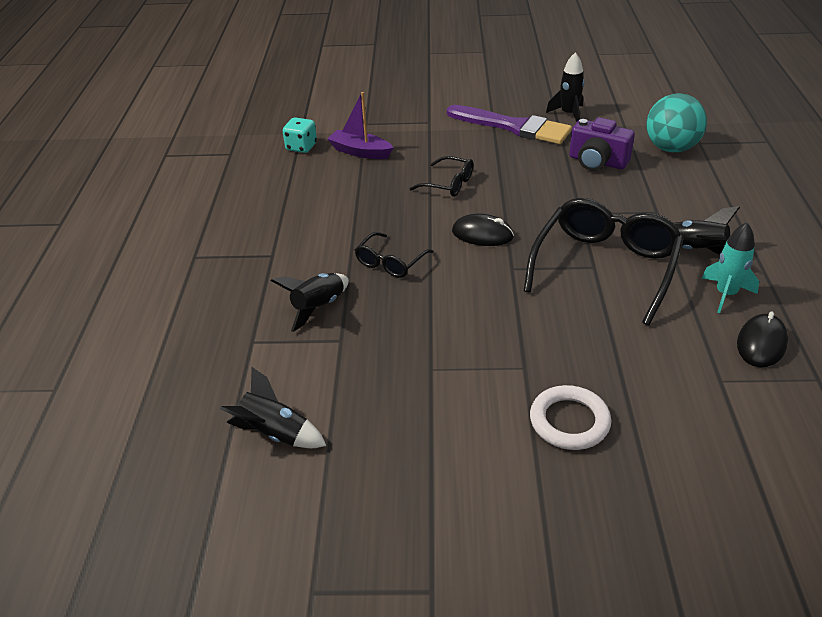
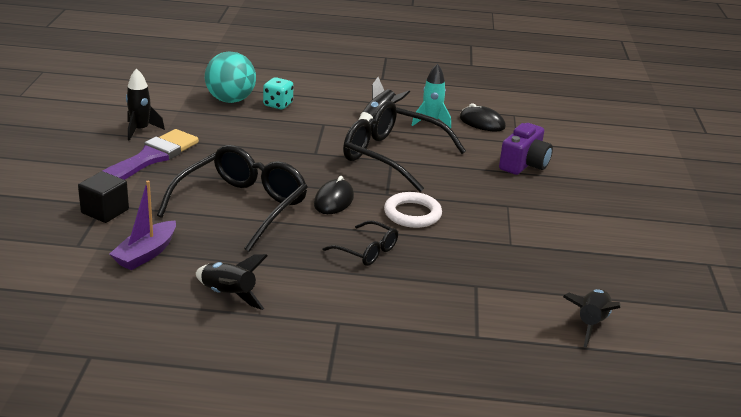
camera: 90 degrees left, 10 degrees down
(301, 147) = (108, 295): turquoise dice -> turquoise dice (278, 104)
(318, 307) = (429, 295): black rocket -> black rocket (228, 295)
(418, 124) = (105, 211): none -> black cube
(448, 184) = (241, 207): black glasses -> black glasses, size x2.01
(569, 421) = (559, 197): white ring -> white ring (412, 214)
(597, 162) = (237, 132): purple camera -> purple camera (524, 164)

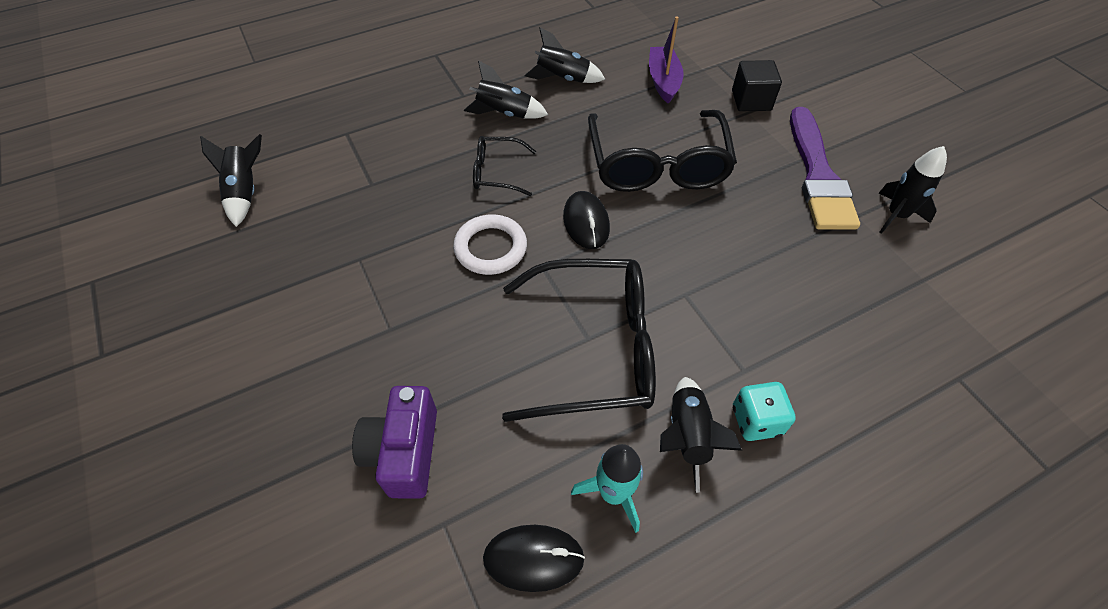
camera: 150 degrees right, 25 degrees up
(230, 100) = (913, 347): turquoise ball -> none
(278, 104) = (850, 380): turquoise dice -> turquoise dice (756, 421)
(316, 289) = (504, 113): none -> black rocket

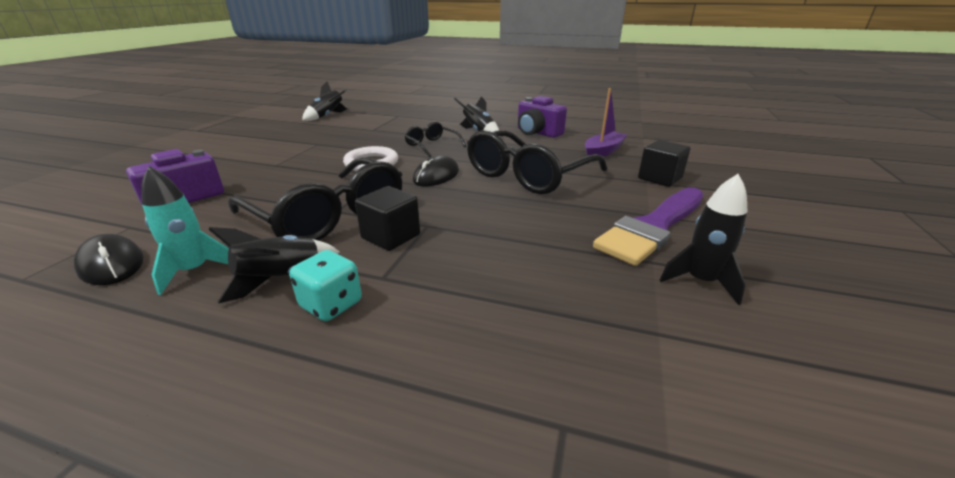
camera: 45 degrees right, 25 degrees down
(563, 78) = (537, 133): black rocket -> purple camera
(681, 328) = (390, 236): none -> black cube

